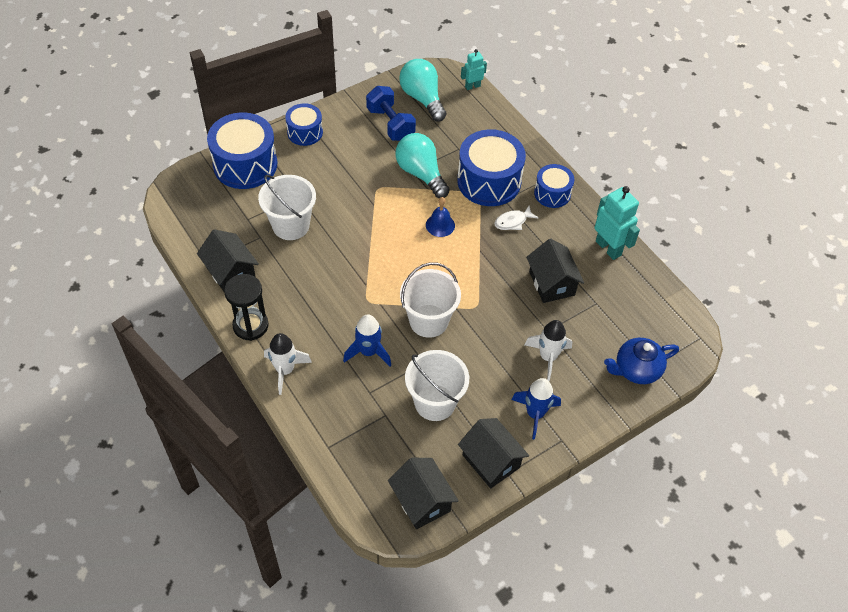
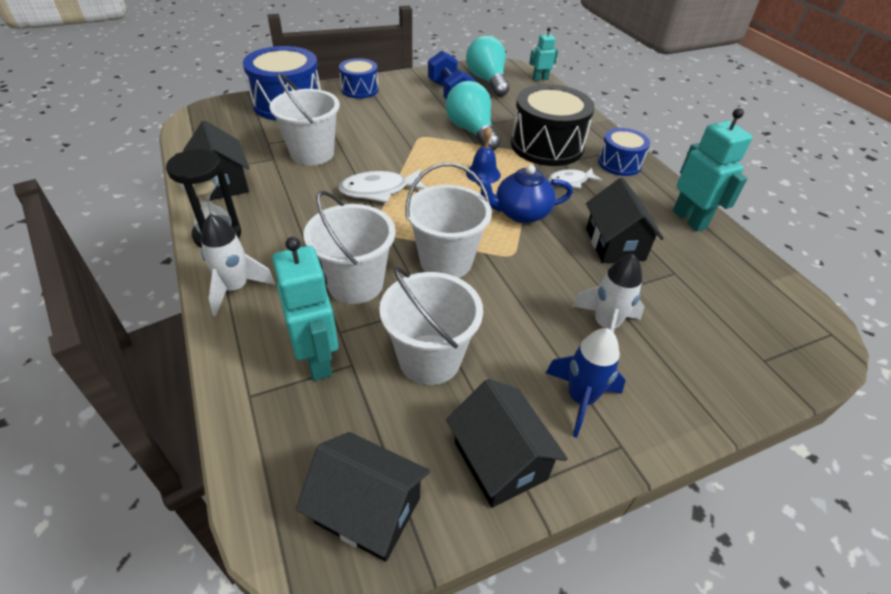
camera: 10 degrees right, 10 degrees down
(359, 258) = (379, 190): none -> white fish
(363, 415) = (318, 360): none -> turquoise robot
(368, 352) = (355, 284): blue rocket -> white bucket
(422, 501) = (368, 510): black house -> black house turned 45 degrees counterclockwise
(489, 181) = (547, 145): blue drum -> black drum
(636, 370) = (739, 361): blue teapot -> blue teapot (520, 213)

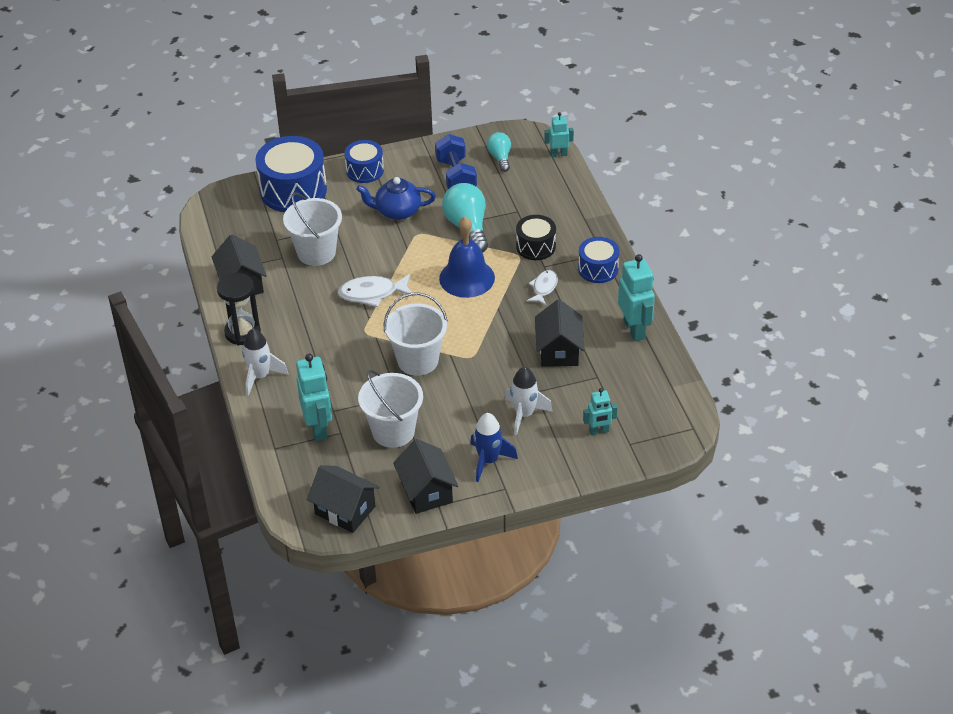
camera: 10 degrees right, 0 degrees up
(355, 284) = (347, 376): white bucket -> none
(483, 174) = (467, 278): blue bell -> blue bell, size x1.77
(487, 81) = (500, 158): turquoise light bulb -> turquoise light bulb, size x0.59
(520, 213) = (489, 319): blue teapot -> blue teapot (397, 211)
(547, 145) = (536, 246): black drum -> black drum, size x0.57
(570, 181) = (544, 288): white fish -> white fish turned 120 degrees clockwise
(714, 344) = (599, 431): none -> turquoise robot

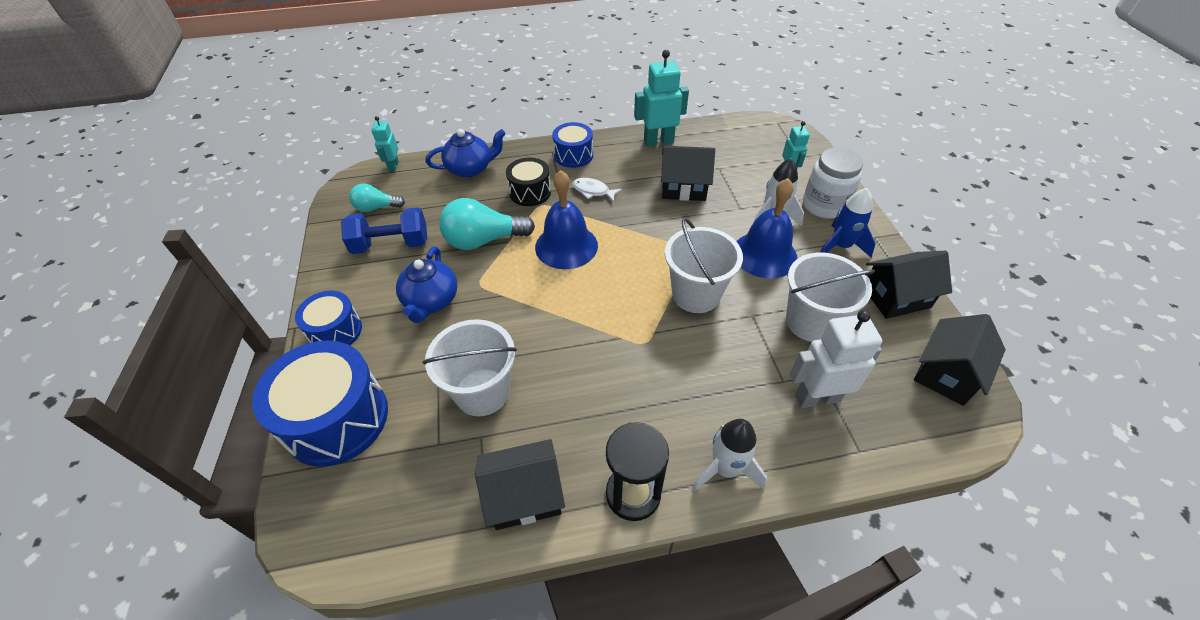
camera: 85 degrees left, 5 degrees up
(318, 428) = (816, 398): turquoise robot -> white robot
(372, 293) = (576, 332): white fish -> none
(471, 406) = (764, 254): none -> blue bell
(547, 454) = (824, 205): none -> white jar
(564, 203) = (470, 169): none -> blue teapot

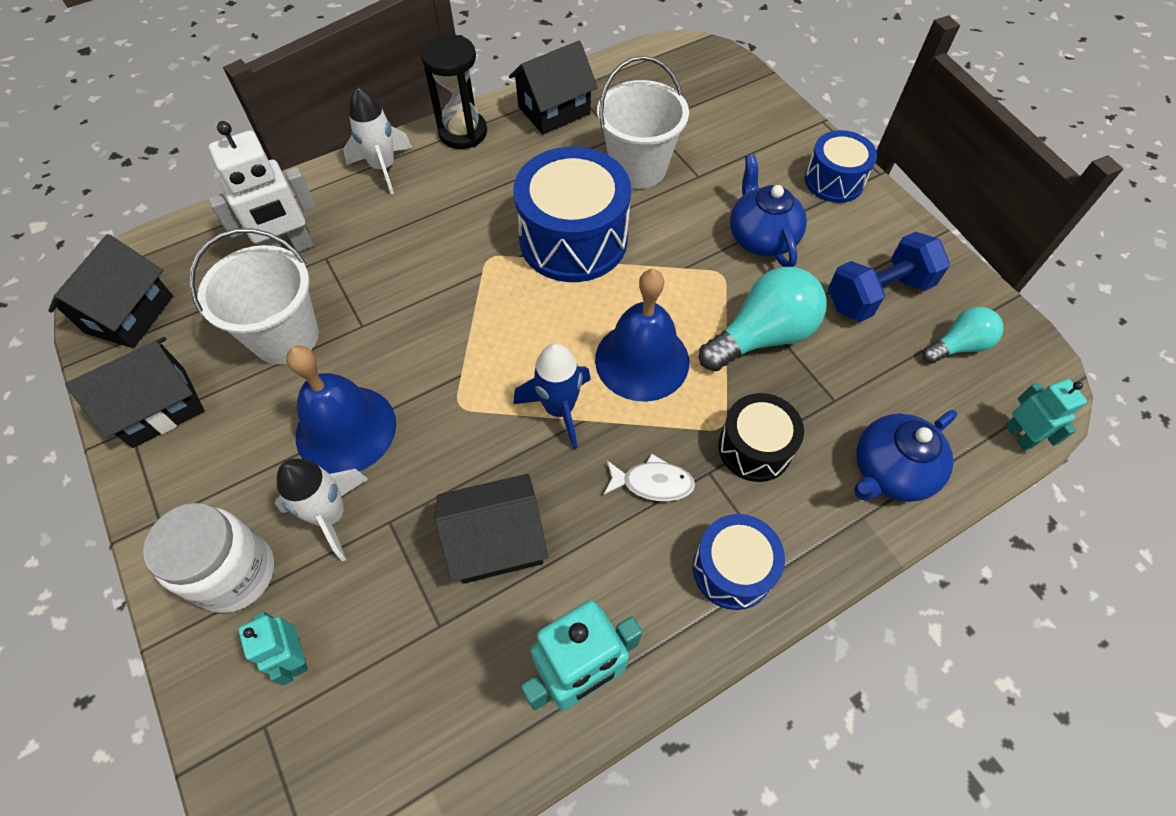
camera: 160 degrees right, 10 degrees up
(336, 419) = (755, 117): blue drum -> blue drum (573, 239)
(695, 294) = (439, 335): white bucket -> none
(840, 246) = (222, 481): blue rocket -> blue rocket (559, 409)

